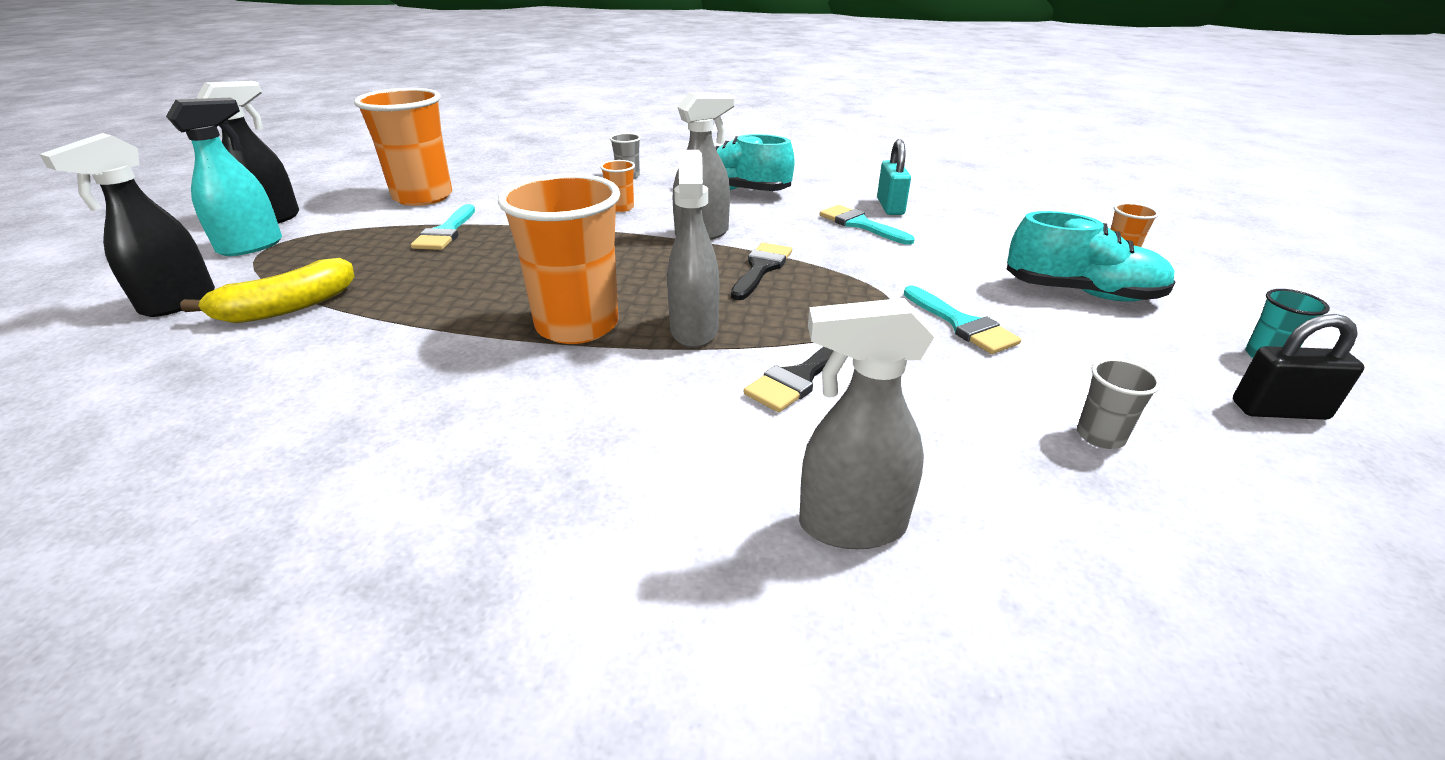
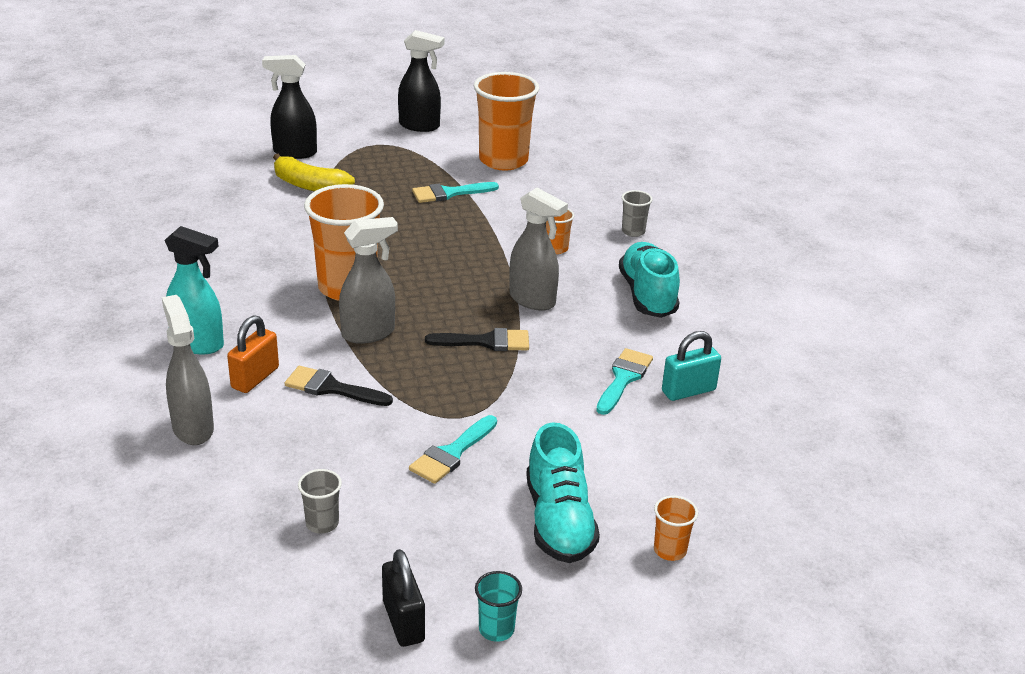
camera: 65 degrees right, 0 degrees up
(251, 246) = (376, 139): turquoise spray bottle -> turquoise spray bottle (198, 344)
(742, 437) = (255, 378): none -> orange padlock

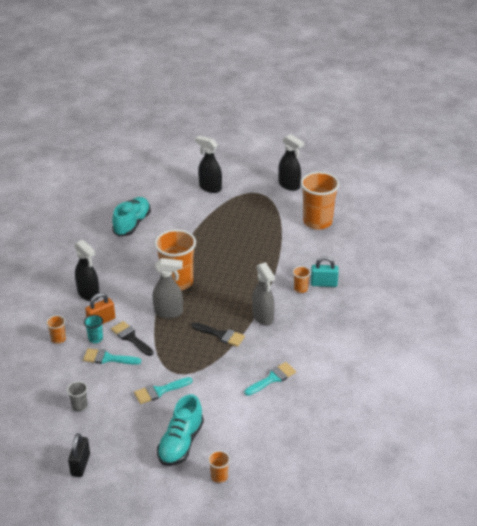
camera: 30 degrees right, 5 degrees up
(193, 428) = (58, 339): grey spray bottle -> orange cup
(198, 344) = (89, 294): turquoise spray bottle -> black spray bottle
(309, 185) = (202, 212): yellow banana -> none
(449, 193) = (271, 236): turquoise brush -> turquoise brush (108, 358)
(496, 629) = (115, 483): turquoise cup -> turquoise cup (95, 338)
(633, 231) = (352, 290): grey cup -> none
(647, 295) = (326, 333): turquoise shoe -> turquoise shoe (132, 224)
(688, 391) = (299, 396): turquoise padlock -> turquoise padlock (324, 284)

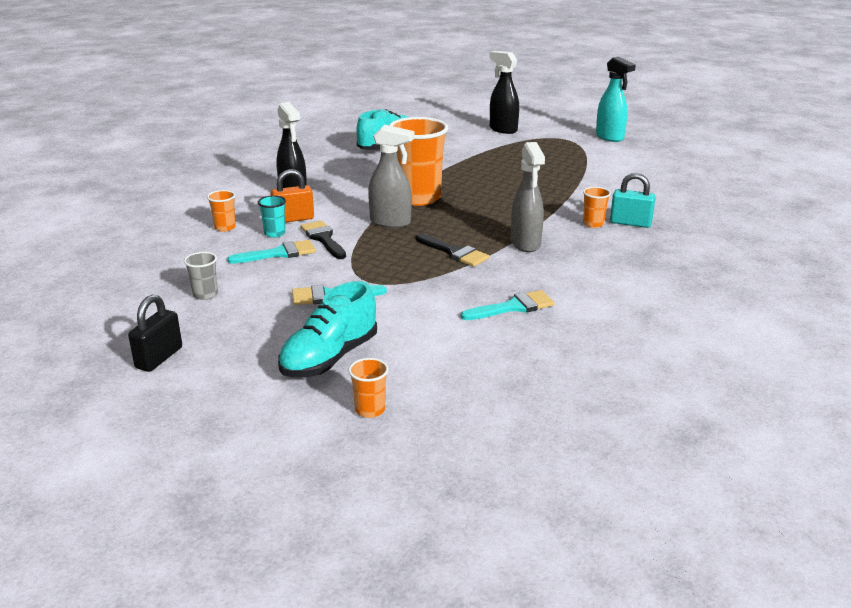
camera: 15 degrees right, 10 degrees down
(108, 358) = (278, 253): turquoise brush -> turquoise brush turned 135 degrees clockwise
(289, 185) = (610, 137): black spray bottle -> turquoise spray bottle
(317, 222) = (639, 169): orange cup -> none

